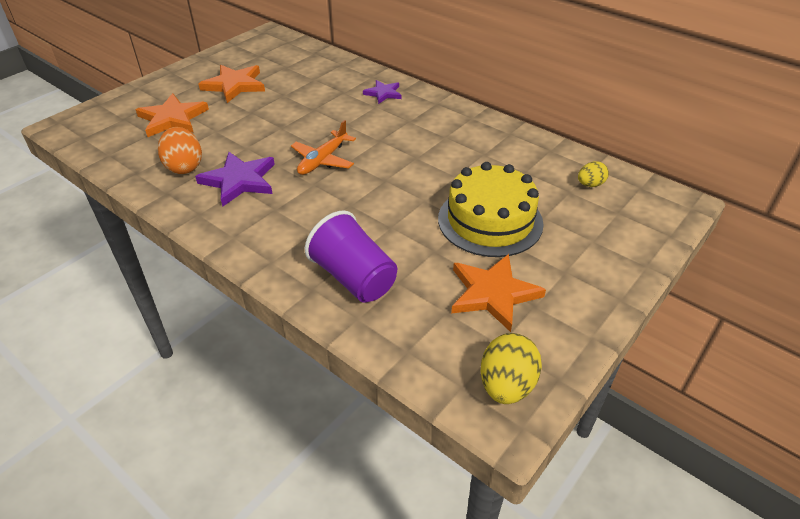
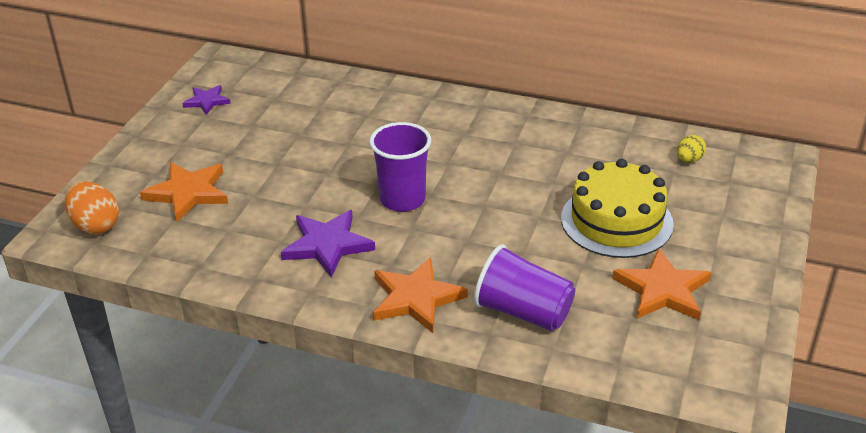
camera: 20 degrees left, 5 degrees down
(184, 167) = (251, 245): orange egg -> orange egg (96, 225)
(234, 85) = (230, 135): orange star -> orange star (416, 298)
(323, 160) = (402, 199): orange plane -> purple cup
(383, 93) = (413, 107): purple star -> purple star (207, 101)
(506, 385) = (723, 366): yellow egg -> none

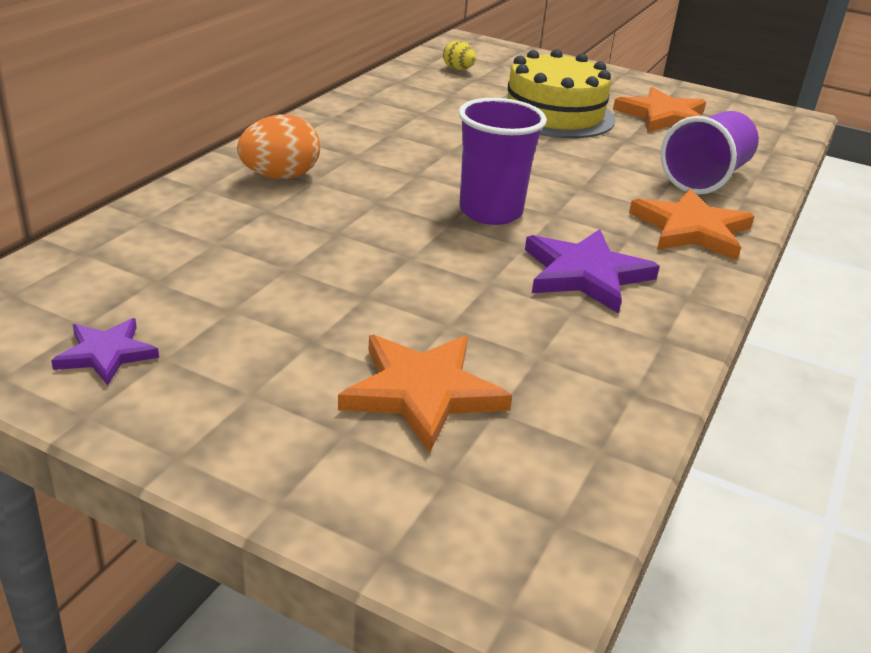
camera: 85 degrees left, 5 degrees down
(96, 225) = (504, 520): orange egg -> orange egg (280, 177)

